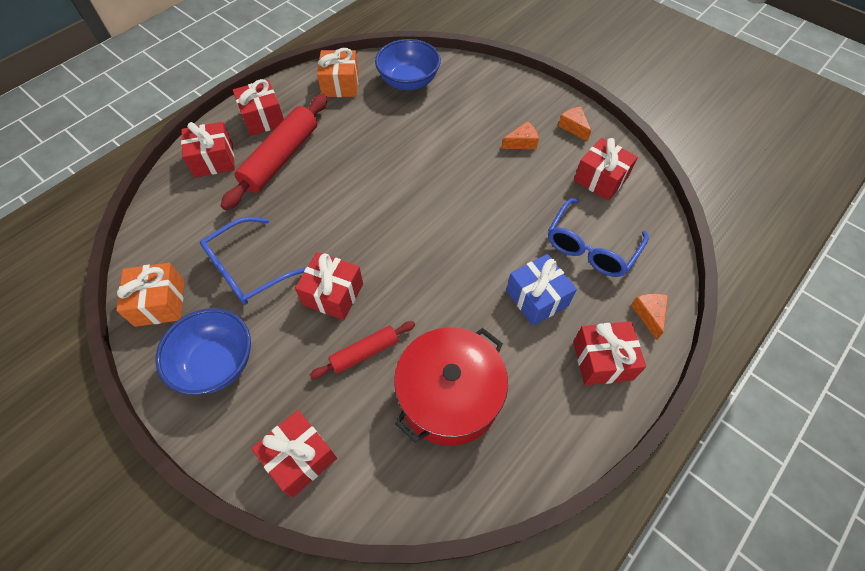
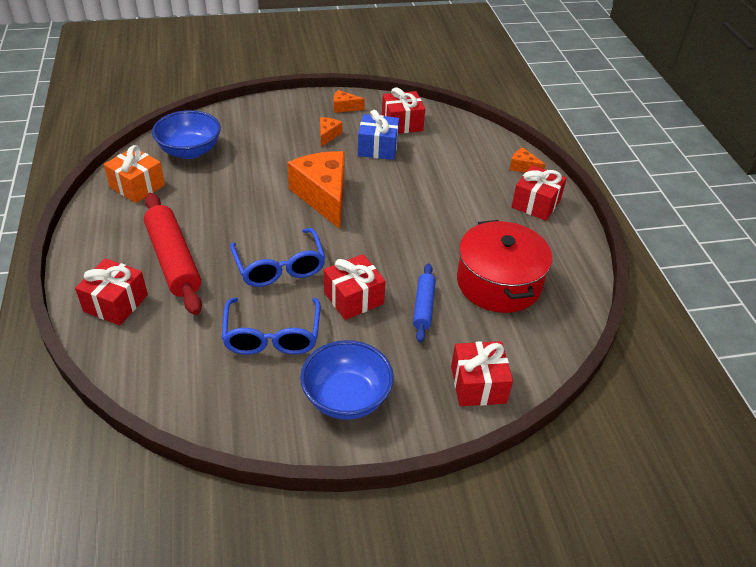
camera: 55 degrees left, 15 degrees down
(160, 303) = (242, 410): orange gift -> none
(263, 118) = (109, 249): red gift -> none
(365, 352) = (423, 307): red rolling pin -> blue rolling pin
(439, 193) = (323, 196): none -> orange cheese
(537, 298) = (464, 203): blue gift -> blue gift (378, 148)
(590, 247) = (450, 159): blue glasses -> blue glasses (280, 267)

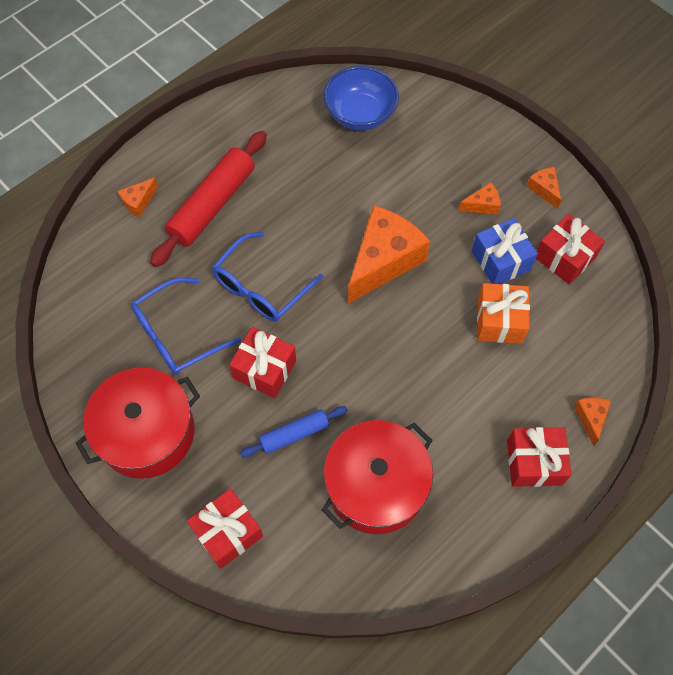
camera: 60 degrees right, 20 degrees up
(116, 303) = (138, 202): red gift -> orange cheese
(137, 186) = (281, 113): orange gift -> orange gift (499, 321)
(346, 398) = (147, 432): blue bowl -> red pot

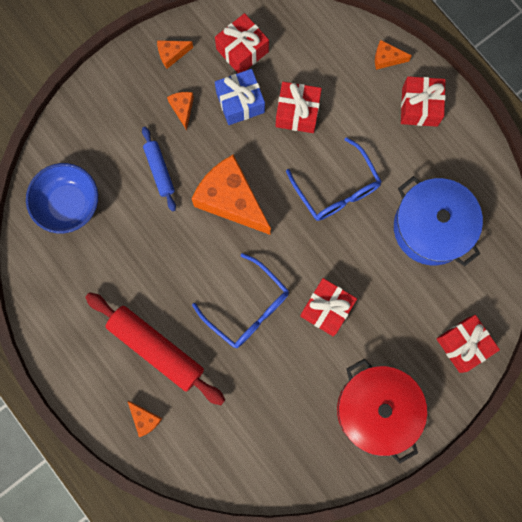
camera: 85 degrees left, 15 degrees up
(177, 335) = (288, 384): blue glasses -> blue glasses (337, 189)
(294, 434) = (386, 288): blue rolling pin -> blue rolling pin (159, 170)
(376, 485) = (431, 227): red pot -> blue pot
(499, 321) = (297, 113): orange gift -> red gift

